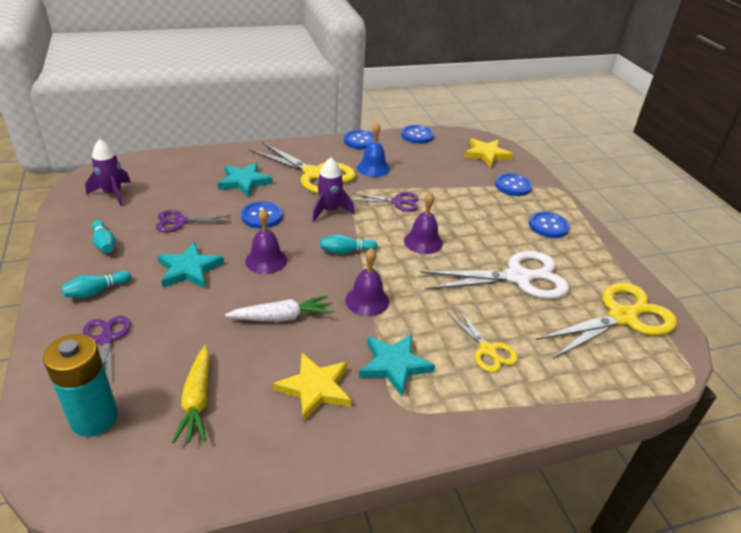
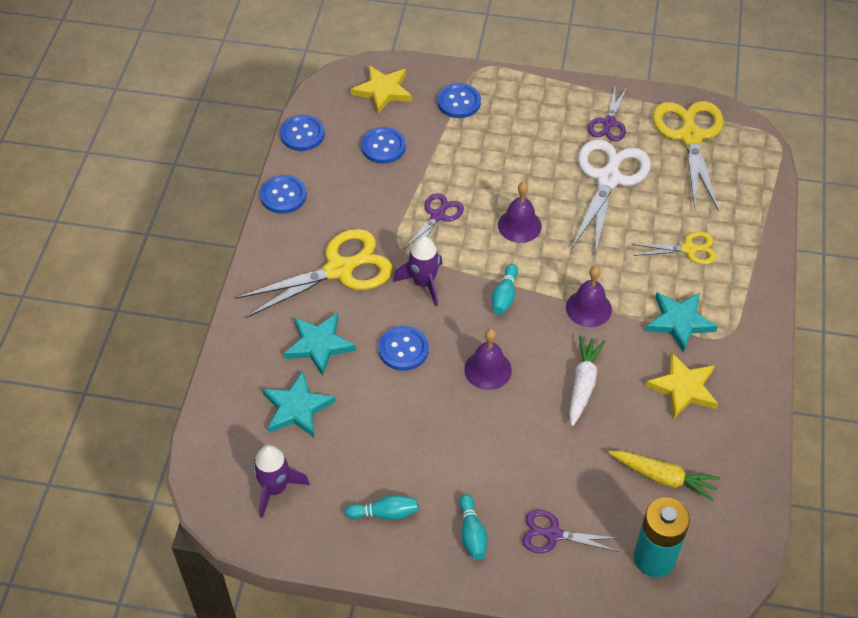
camera: 60 degrees left, 15 degrees up
(180, 221) = (375, 430): purple scissors -> purple scissors (609, 123)
(189, 269) = (472, 442): turquoise star -> turquoise star (296, 408)
(373, 168) = (355, 208): blue bell -> none
(548, 226) = (542, 113): blue button -> blue button (383, 146)

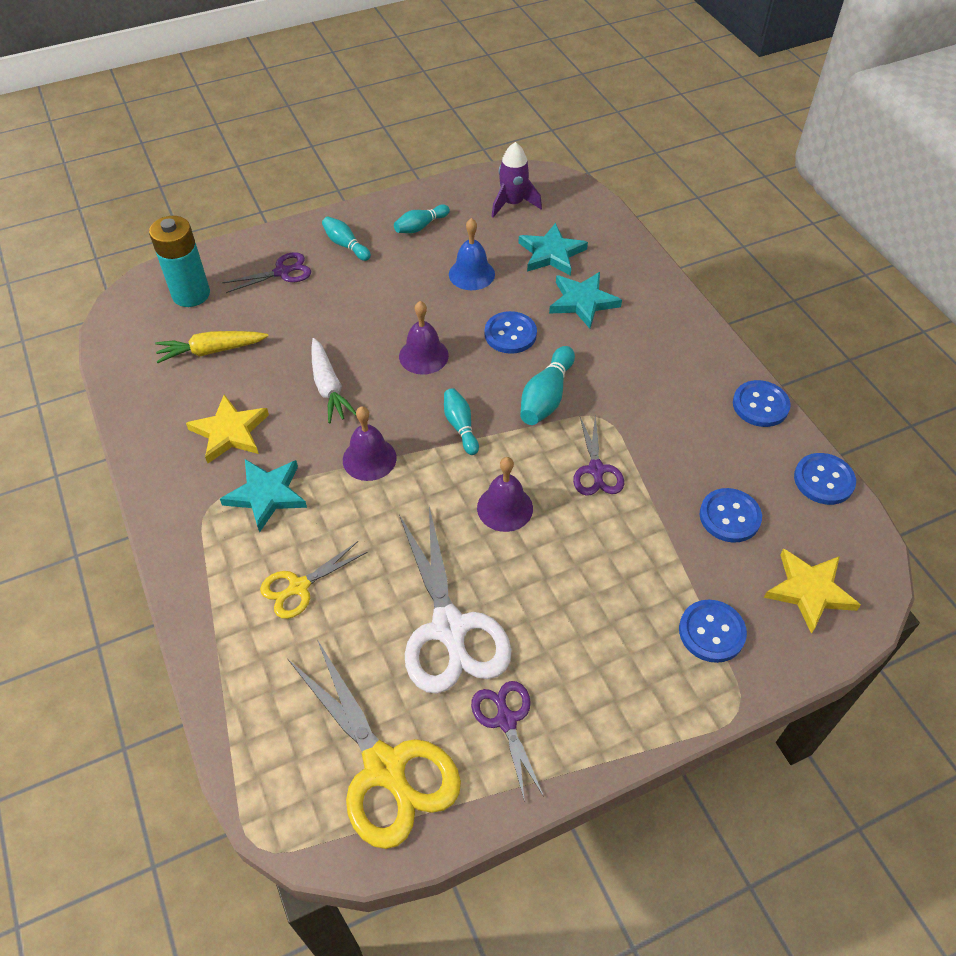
camera: 145 degrees right, 0 degrees up
(339, 269) = (632, 367): yellow scissors -> none
(384, 427) = (471, 274): none -> blue bell
(423, 283) = (546, 397): purple rocket -> turquoise bowling pin

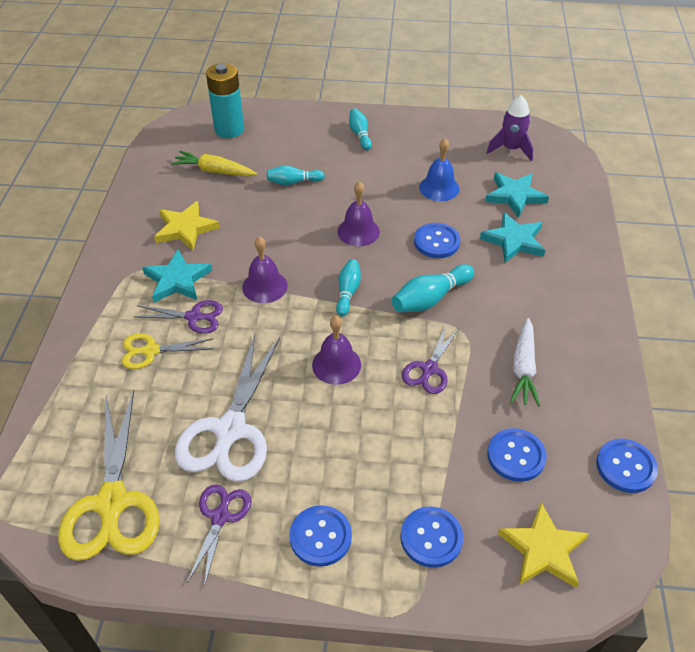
camera: 30 degrees right, 5 degrees down
(282, 272) = (301, 137): purple scissors -> purple scissors (194, 317)
(328, 387) = (274, 226): white carrot -> white carrot (523, 368)
(420, 226) = (425, 141): turquoise bowling pin -> turquoise bowling pin (293, 182)
(760, 405) = (611, 381): blue button -> blue button (320, 537)

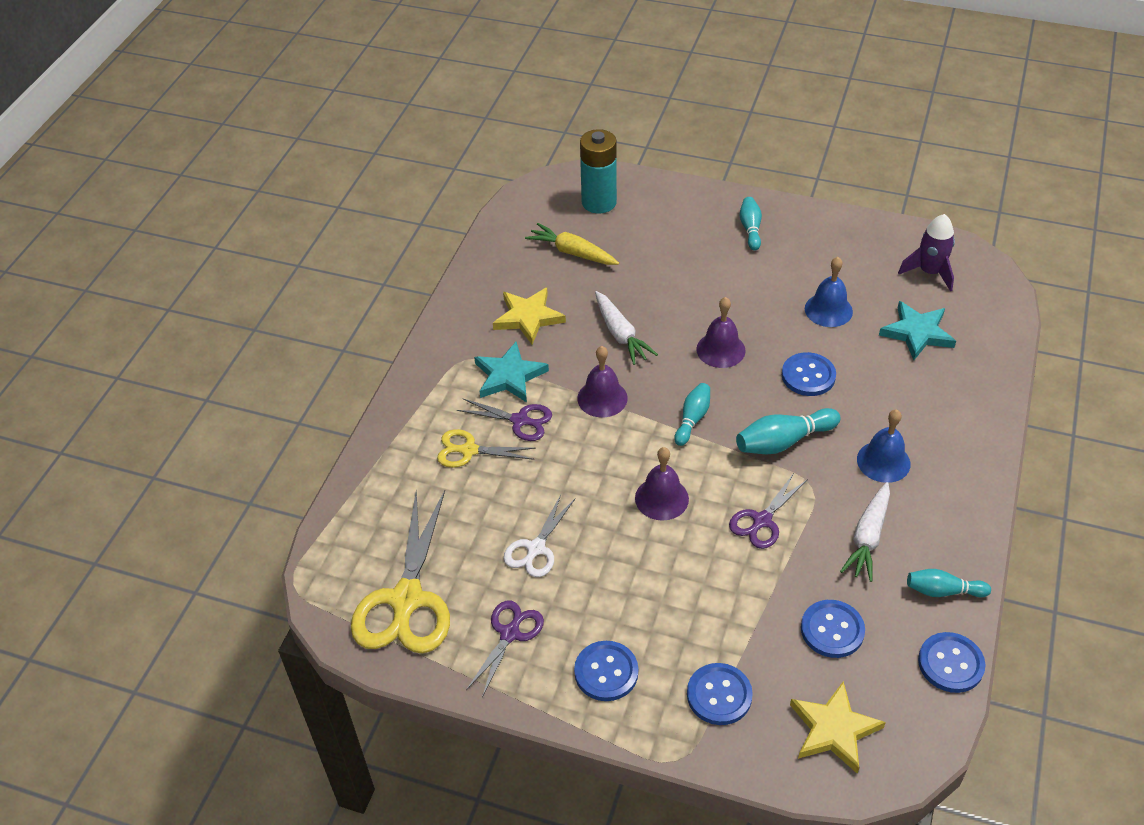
camera: 15 degrees right, 0 degrees up
(230, 430) = (536, 548): white scissors -> white scissors, size x0.54
(269, 231) = (620, 334): none -> white carrot
(293, 182) = (659, 278): turquoise bowling pin -> turquoise bowling pin (943, 591)
(514, 241) = (900, 388): turquoise star -> none
(518, 302) = (883, 461): none -> blue bell

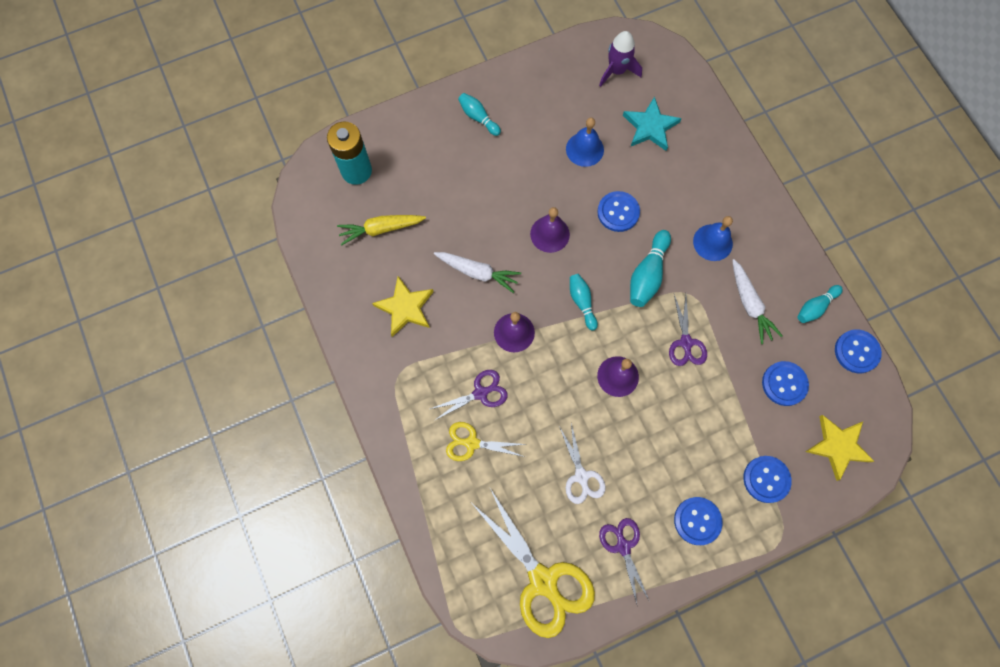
camera: 45 degrees left, 25 degrees up
(469, 450) = (472, 443): yellow scissors -> yellow scissors turned 45 degrees clockwise
(509, 376) = (440, 365): turquoise star -> none

